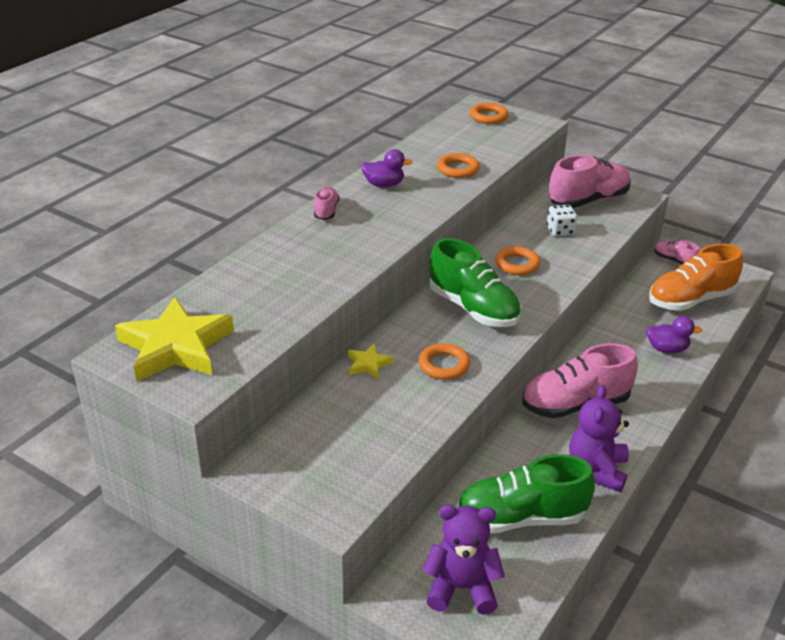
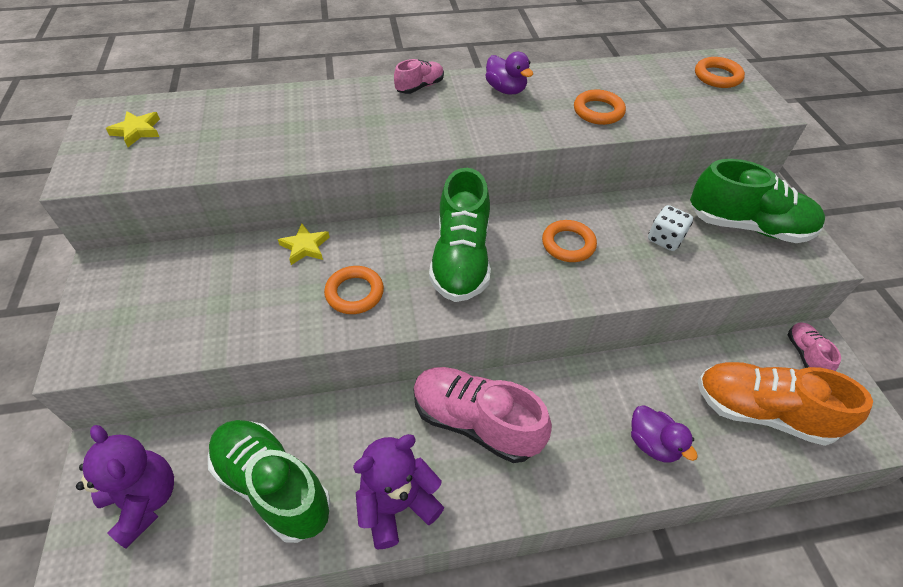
camera: 45 degrees right, 15 degrees up
(175, 347) = (137, 131): yellow star -> yellow star, size x0.44
(588, 200) = (747, 226): pink shoe -> green shoe

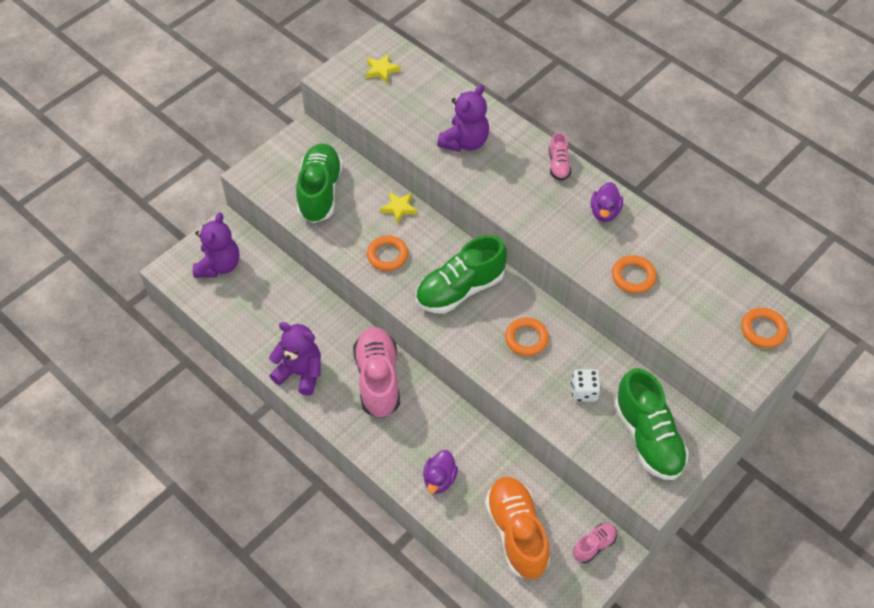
camera: 55 degrees right, 5 degrees up
(273, 486) = (267, 311): green shoe -> green shoe (320, 192)
(314, 126) = (465, 142): none -> purple teddy bear
(420, 87) = (558, 165): pink shoe -> pink shoe turned 75 degrees clockwise

